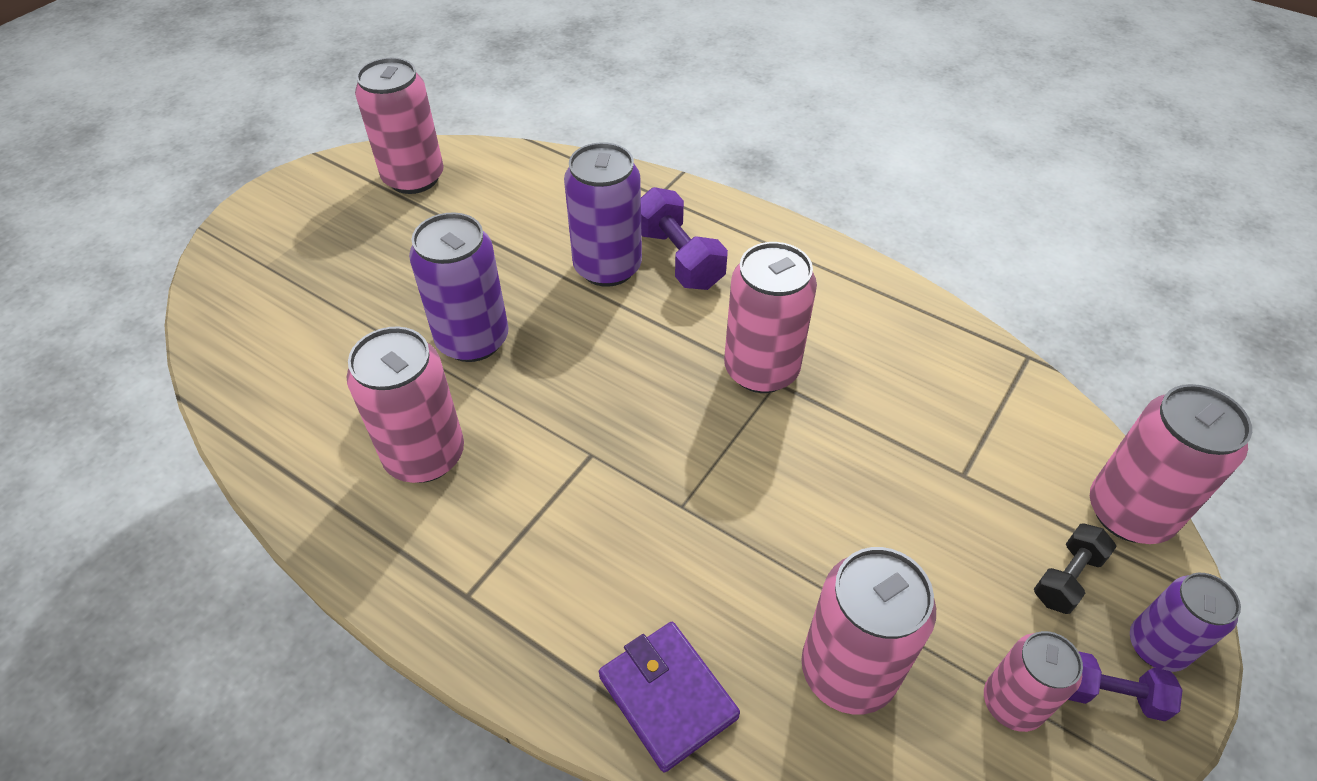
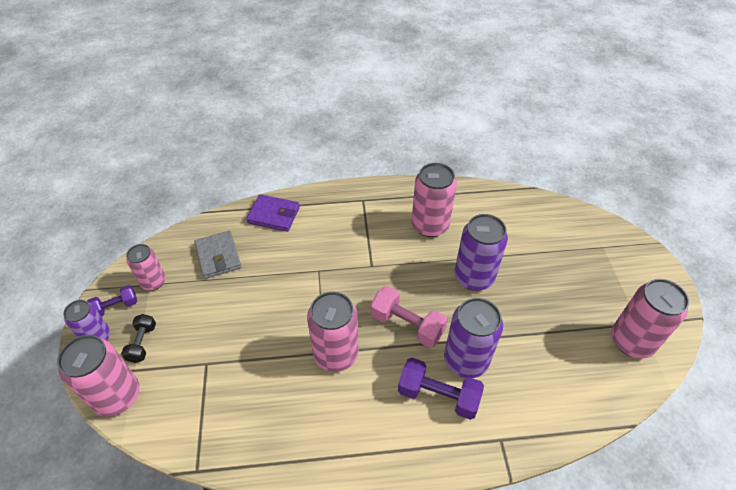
camera: 140 degrees right, 0 degrees up
(632, 343) = (407, 325): none -> pink dumbbell
(848, 671) = (218, 256): pink can -> grey wallet

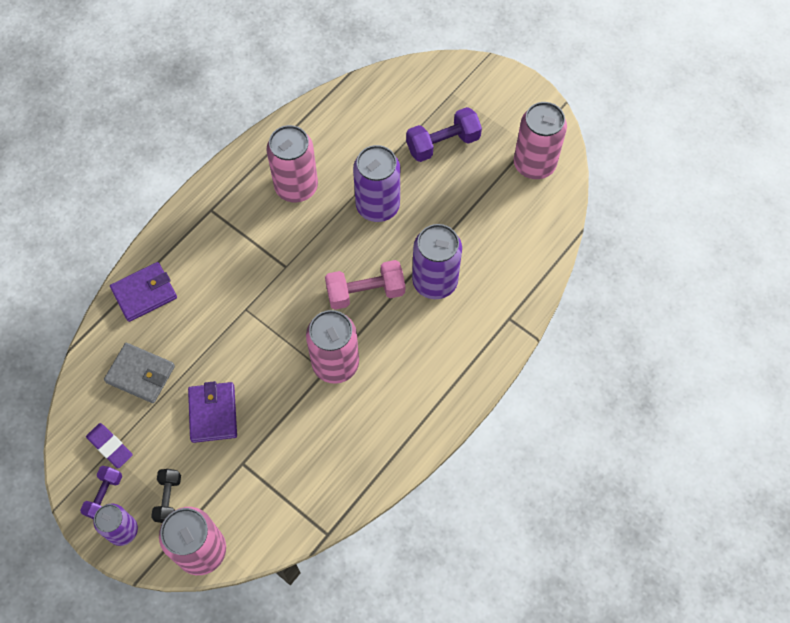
camera: 45 degrees left, 15 degrees up
(142, 343) = (168, 498): black dumbbell -> black dumbbell turned 45 degrees clockwise
(153, 282) = (110, 447): pink can -> purple eraser
(227, 315) = (213, 413): none -> purple wallet
(438, 395) = (440, 326): purple dumbbell -> purple dumbbell (443, 144)

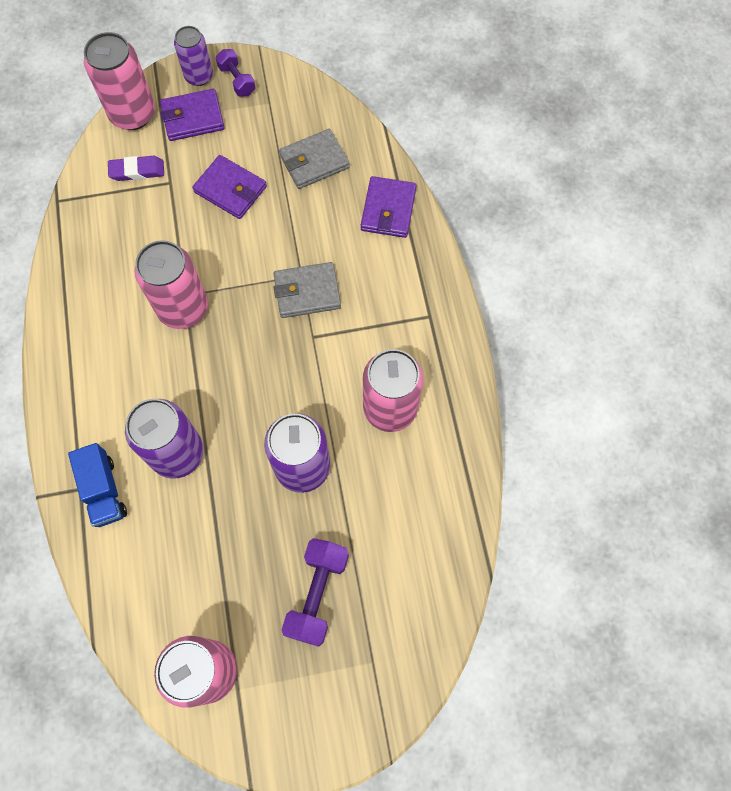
camera: 130 degrees right, 5 degrees up
(110, 447) = (272, 106): purple eraser -> purple eraser (137, 171)
(168, 498) = (193, 118): black dumbbell -> purple wallet
(255, 295) = (307, 292): none -> grey wallet
(365, 292) = (224, 384): pink dumbbell -> none
(496, 303) = (104, 490): none -> blue truck

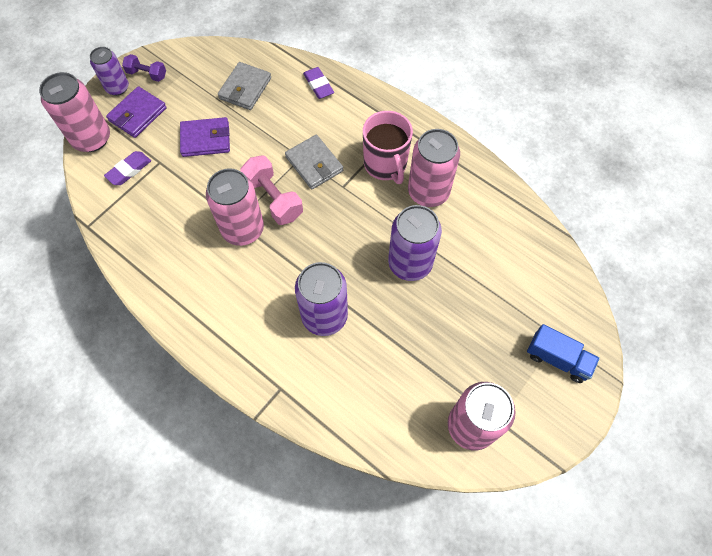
camera: 40 degrees left, 5 degrees down
(104, 490) = (298, 376): blue truck -> blue truck (557, 359)
(237, 299) = (273, 198): none -> pink dumbbell
(307, 292) = (314, 164): grey wallet -> grey wallet turned 75 degrees counterclockwise
(317, 594) = (490, 327): purple dumbbell -> none
(375, 346) = (385, 164): none -> pink mug
(388, 209) = (318, 85): purple wallet -> purple eraser

